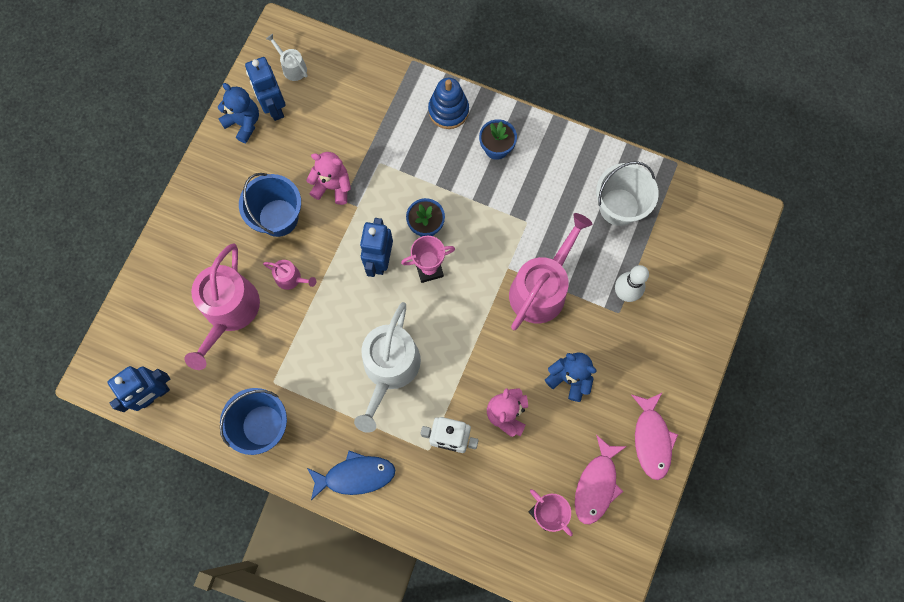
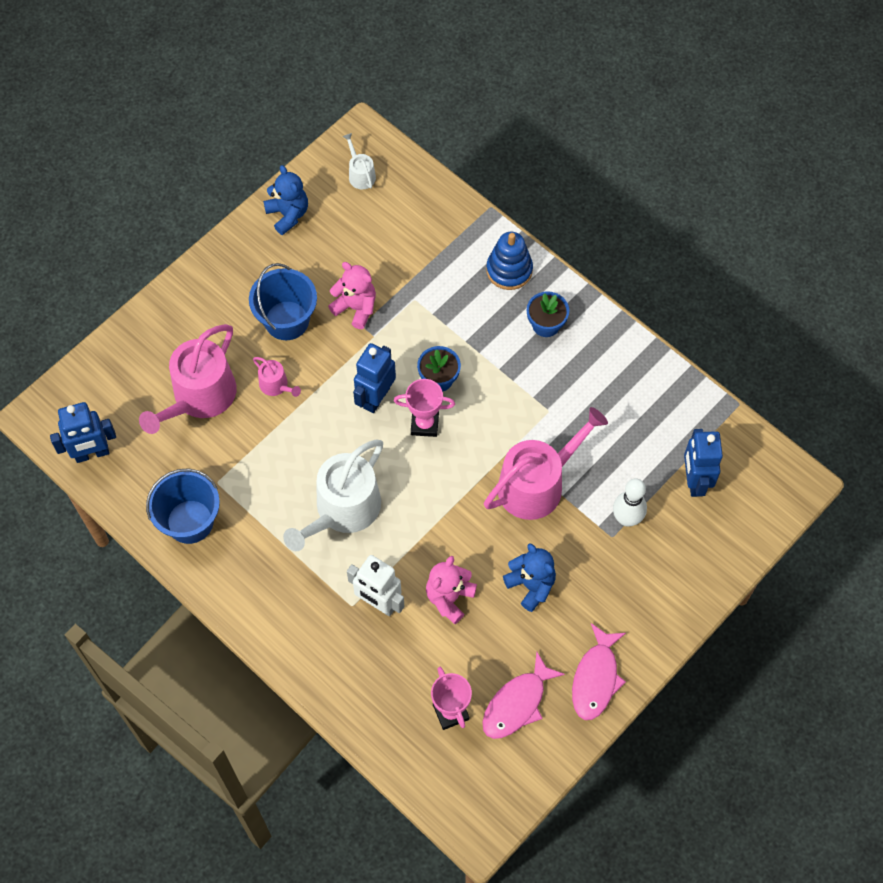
camera: 20 degrees right, 10 degrees down
(274, 107) = (326, 209): blue robot -> blue robot (694, 481)
(355, 475) = (265, 604): blue fish -> none
(619, 207) = (656, 428): white bucket -> none

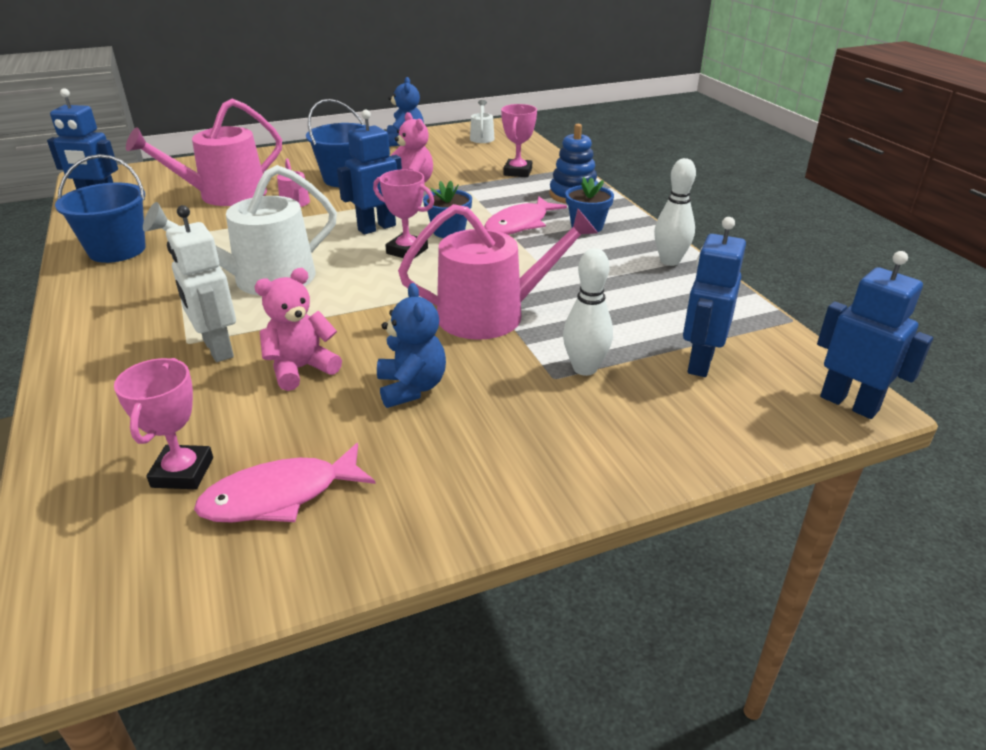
camera: 25 degrees right, 30 degrees down
(437, 242) = (517, 172): none -> pink trophy
(596, 678) = (420, 509): pink fish -> pink fish (520, 224)
(631, 355) = (670, 261): none -> white bowling pin
(792, 486) = (849, 403): none -> blue robot

